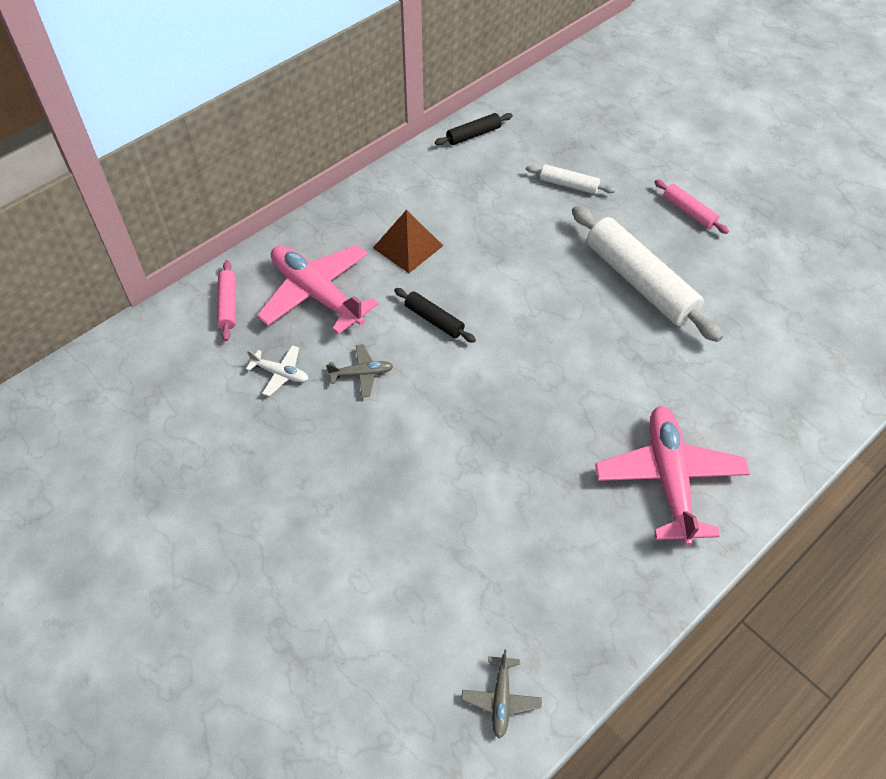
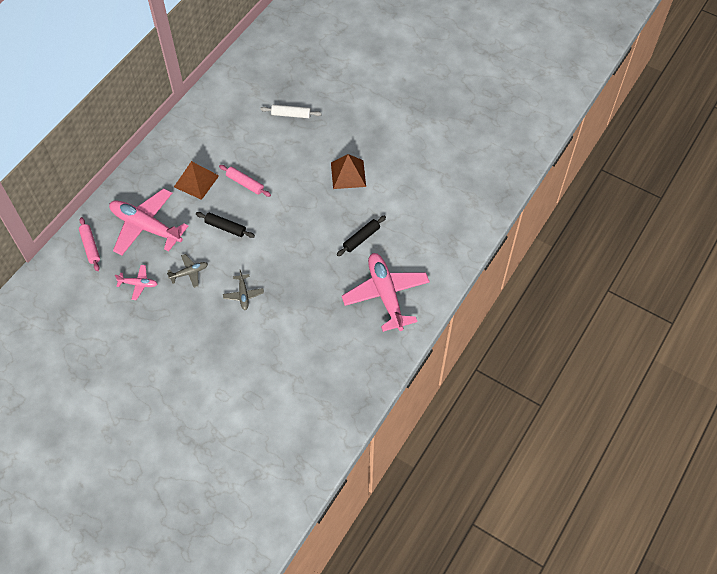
camera: 15 degrees left, 5 degrees up
(281, 374) = (138, 284): white plane -> pink plane
(473, 134) = (220, 90): black rolling pin -> black rolling pin (361, 238)
(501, 699) = (315, 437): grey plane -> grey plane (243, 295)
(639, 282) = (348, 174): white rolling pin -> brown pyramid
(688, 212) = (371, 118): pink rolling pin -> pink rolling pin (245, 183)

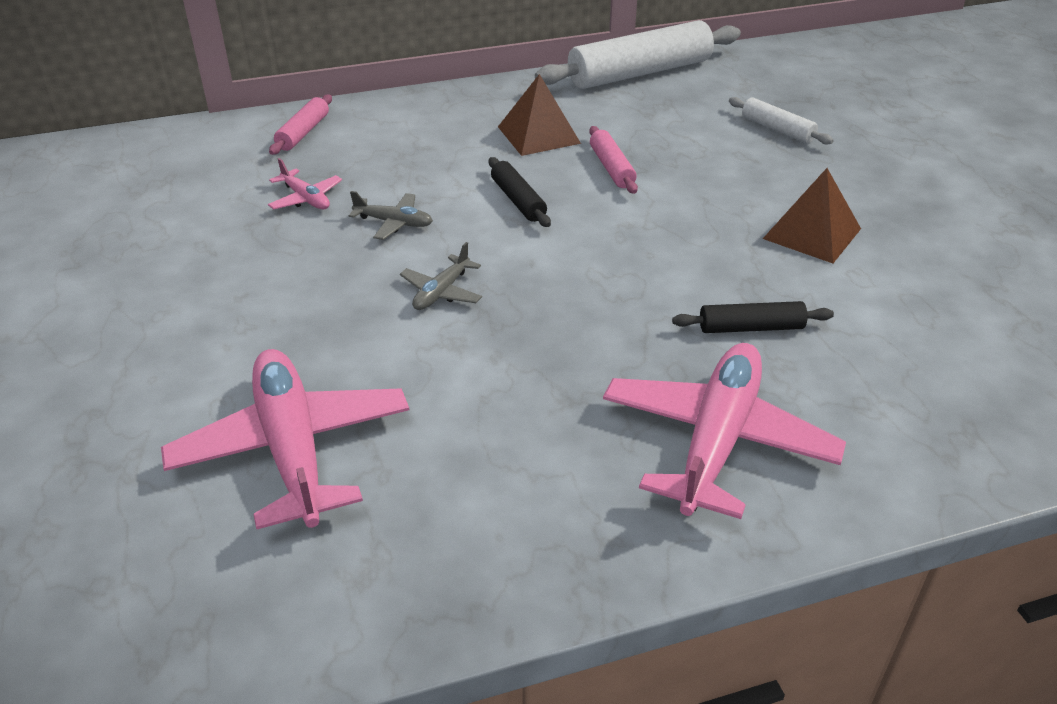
camera: 40 degrees right, 20 degrees down
(146, 226) = (403, 147): pink plane -> pink plane (292, 448)
(201, 107) = (639, 73): none -> white rolling pin

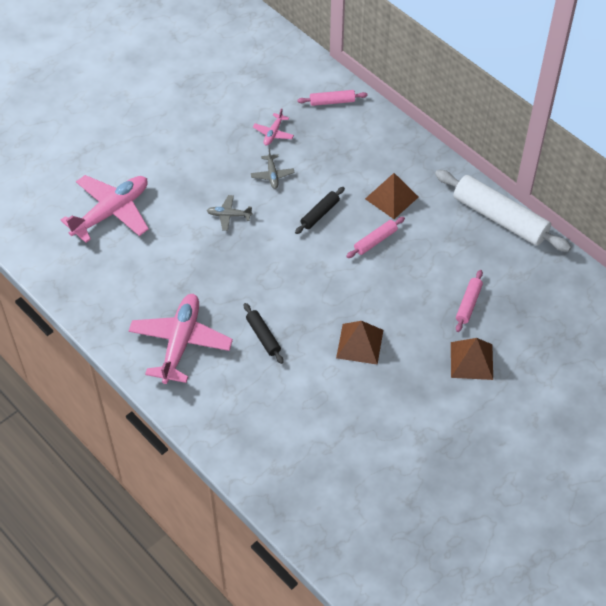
camera: 65 degrees right, 15 degrees up
(717, 440) = (181, 342): pink plane -> pink plane turned 75 degrees counterclockwise
(777, 129) = (468, 304): white rolling pin -> pink rolling pin
(882, 152) = (471, 360): none -> brown pyramid

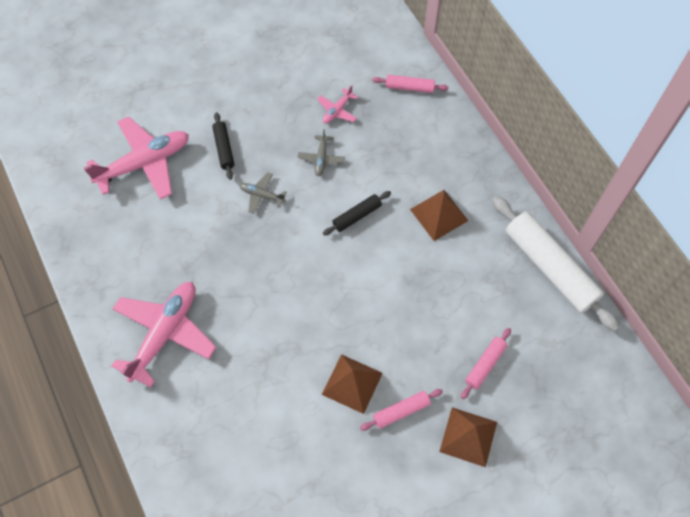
camera: 15 degrees right, 10 degrees up
(263, 336) = (253, 348): black rolling pin -> black rolling pin (224, 149)
(375, 241) = (406, 262): pink rolling pin -> pink rolling pin (401, 411)

